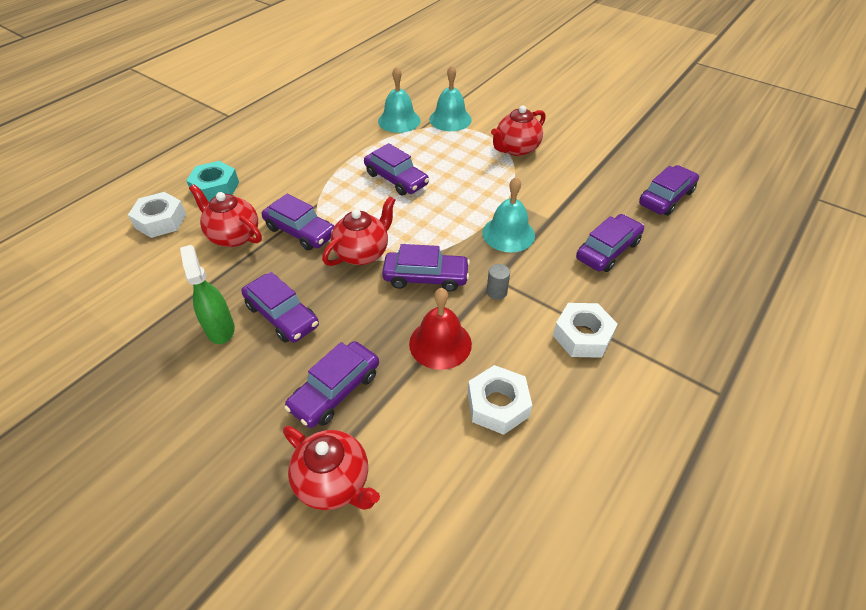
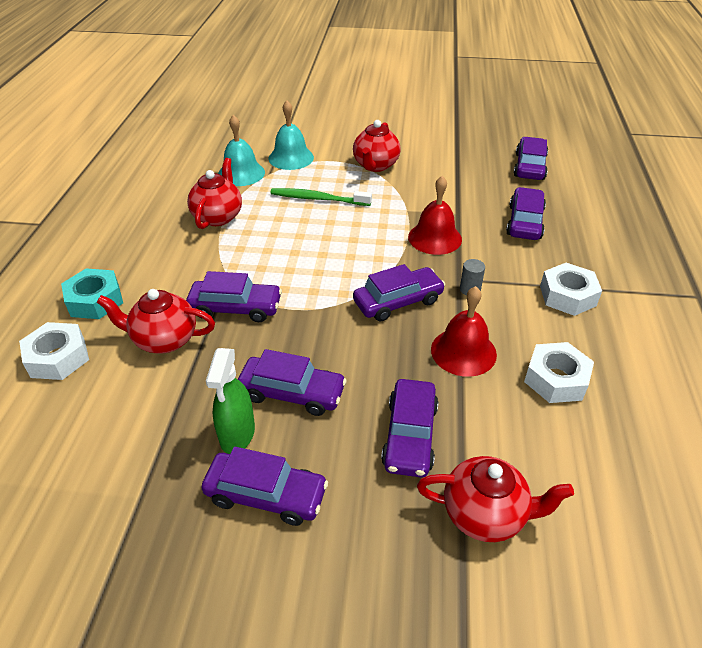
camera: 30 degrees left, 5 degrees down
(220, 329) = (237, 434): green spray bottle -> green spray bottle turned 120 degrees counterclockwise
(362, 253) = (318, 303): red teapot -> red teapot (218, 217)
(396, 179) = (288, 226): purple car -> purple car (266, 495)
(440, 163) = (318, 199): none -> green toothbrush
(508, 234) = (435, 238): turquoise bell -> red bell

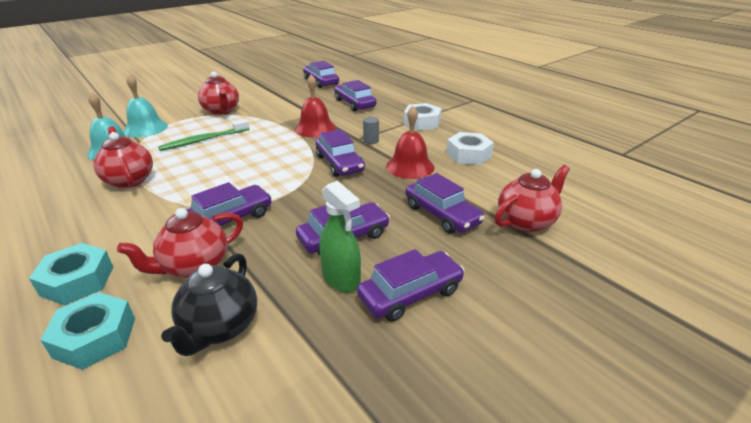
camera: 45 degrees left, 10 degrees down
(58, 358) = (95, 337): white nut -> turquoise nut
(119, 409) = (220, 327): none -> black teapot
(398, 301) = (339, 163): purple car -> purple car turned 135 degrees clockwise

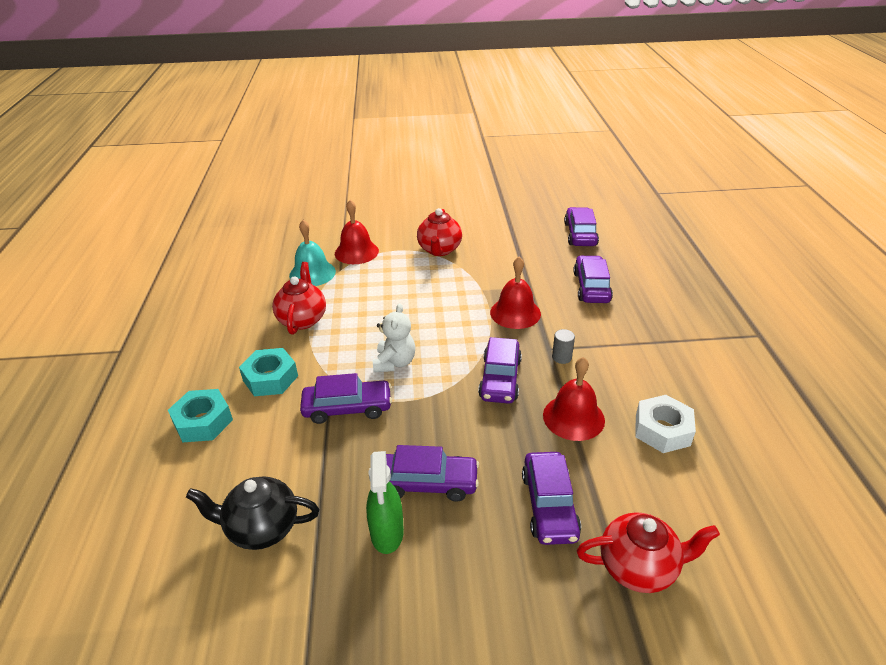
camera: 35 degrees right, 5 degrees up
(95, 337) = (182, 486): turquoise nut -> turquoise nut (270, 378)
(145, 128) = (356, 252): turquoise bell -> red bell
(194, 266) = (286, 451): red teapot -> none
(204, 140) = (395, 289): green toothbrush -> none
(220, 327) = (262, 528): black teapot -> black teapot turned 45 degrees clockwise
(245, 180) = (394, 362): none -> white teddy bear
(410, 294) = (433, 587): purple car -> none
(422, 122) = (649, 351): white nut -> none

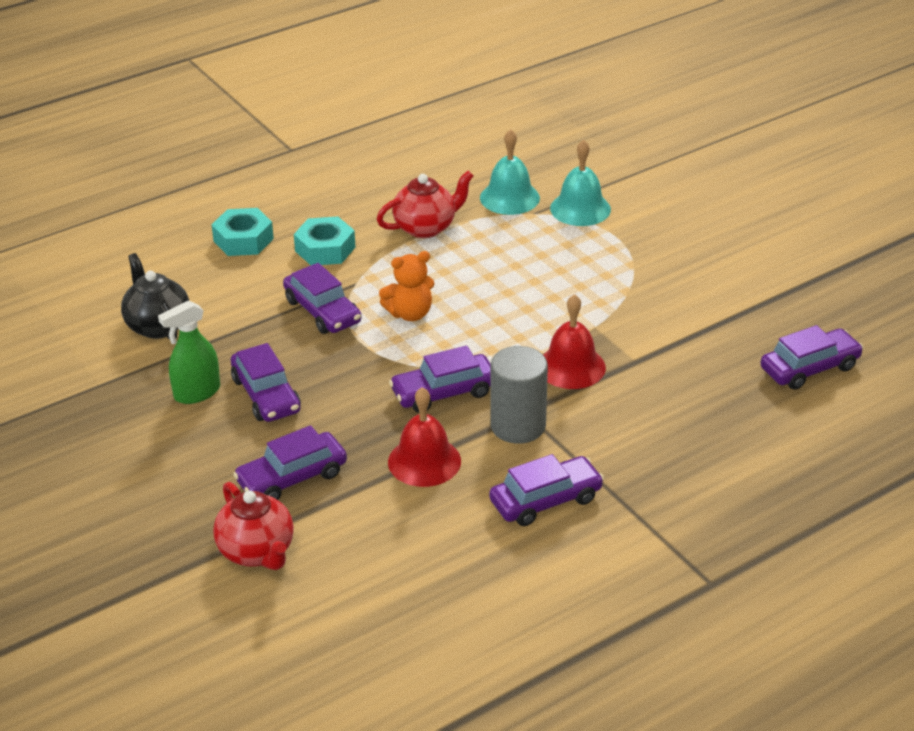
camera: 60 degrees right, 0 degrees up
(356, 252) = (580, 208): red bell -> turquoise bell
(394, 362) = (410, 313): white teddy bear -> orange teddy bear
(439, 250) = (647, 266): red teapot -> none
(561, 357) = (518, 426): grey cylinder -> grey cylinder, size x2.17
(591, 287) = (685, 412): purple car -> purple car (546, 500)
(662, 430) = (454, 530): white nut -> none

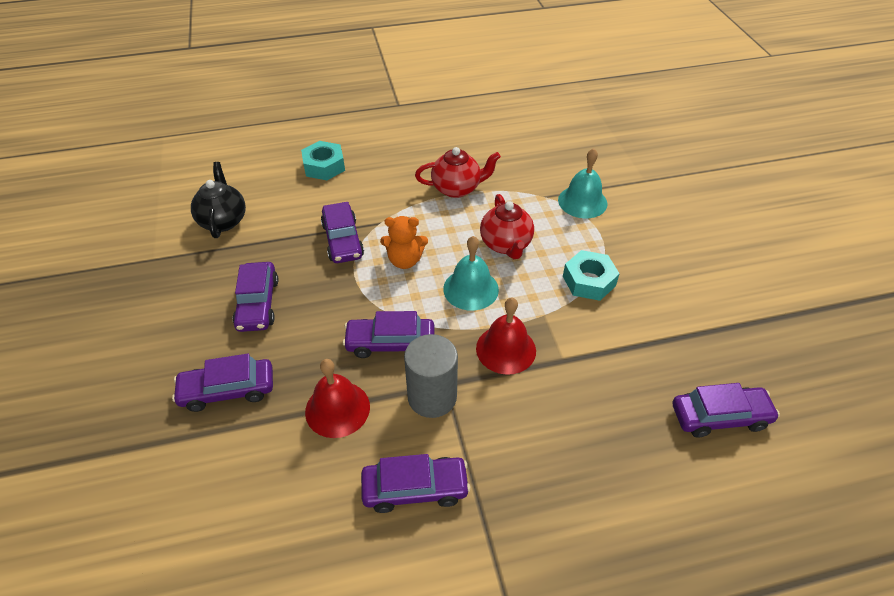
camera: 20 degrees right, 10 degrees up
(197, 393) = (211, 286): green spray bottle -> none
(257, 552) = (155, 459): red teapot -> red teapot (506, 244)
(325, 249) = (375, 188): turquoise nut -> turquoise nut (589, 281)
(509, 197) = (532, 179): turquoise bell -> turquoise bell (471, 289)

